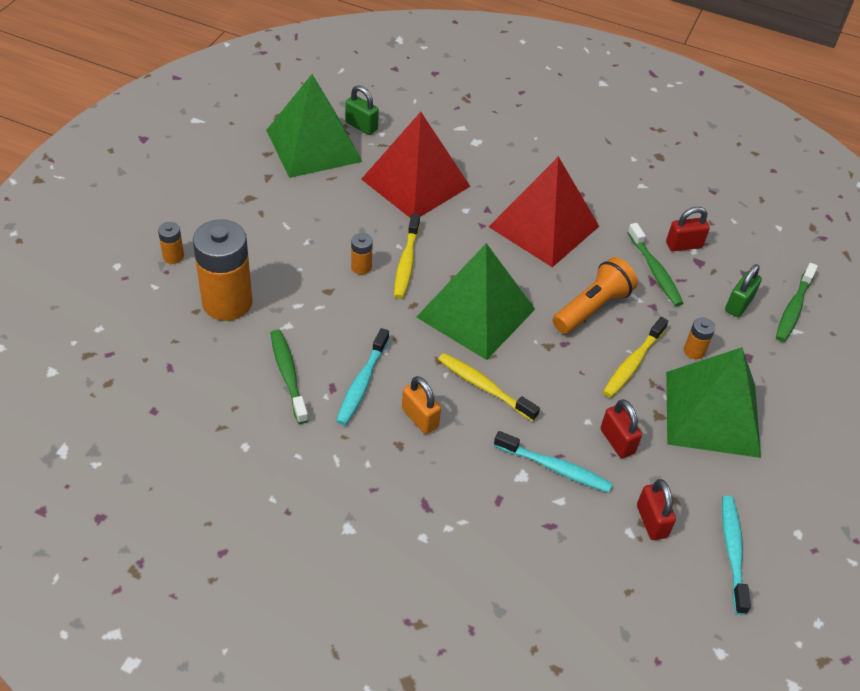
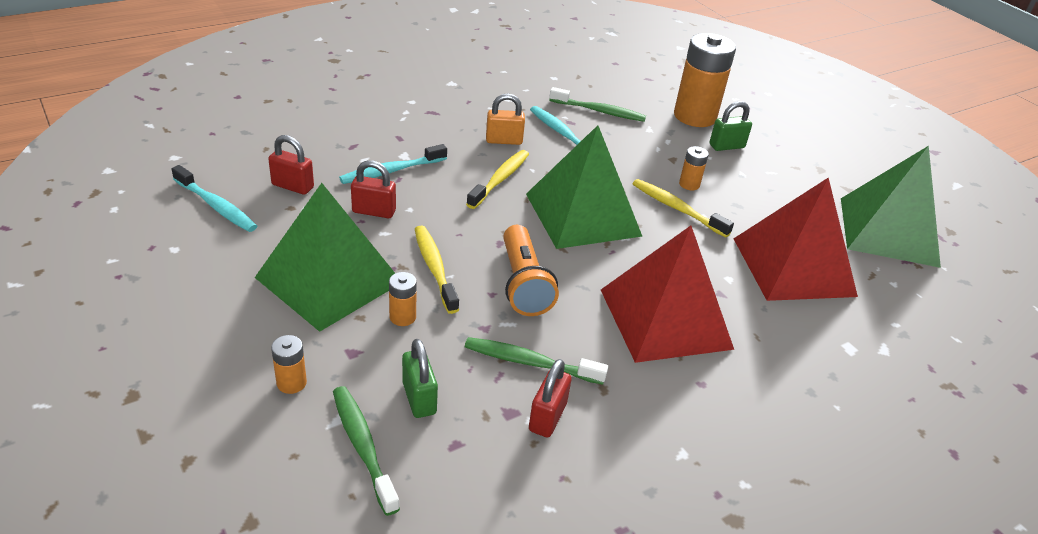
camera: 125 degrees right, 10 degrees down
(173, 256) = (764, 114): orange battery -> orange battery (291, 383)
(361, 126) = (913, 275): green padlock -> green padlock (726, 146)
(484, 387) = (500, 179): yellow toothbrush -> yellow toothbrush turned 45 degrees counterclockwise

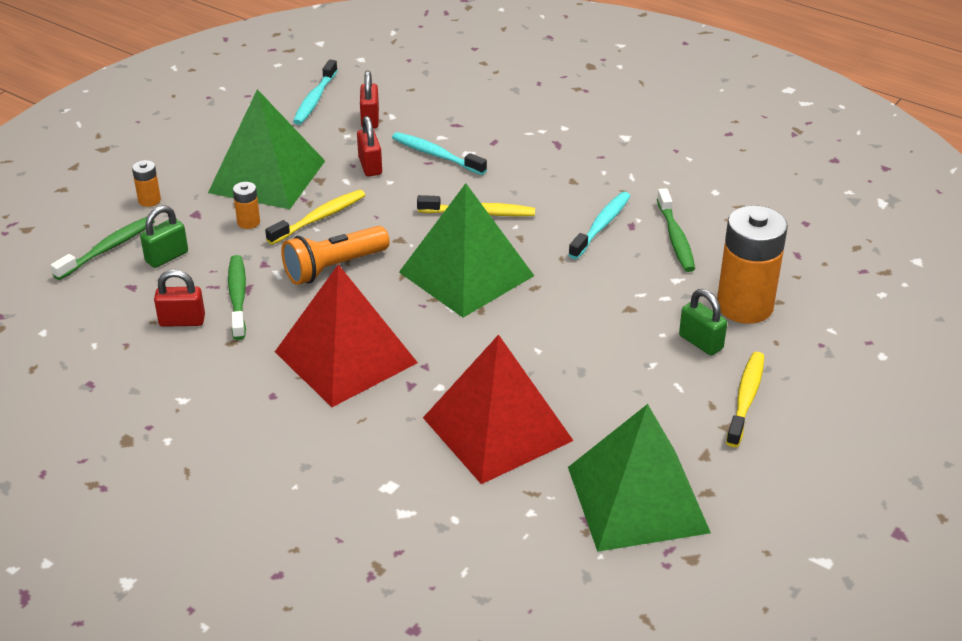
camera: 70 degrees right, 0 degrees up
(504, 140) = (549, 196): orange padlock -> none
(677, 208) = (532, 330): yellow toothbrush -> yellow toothbrush (746, 398)
(689, 184) = (588, 329): orange battery -> none

